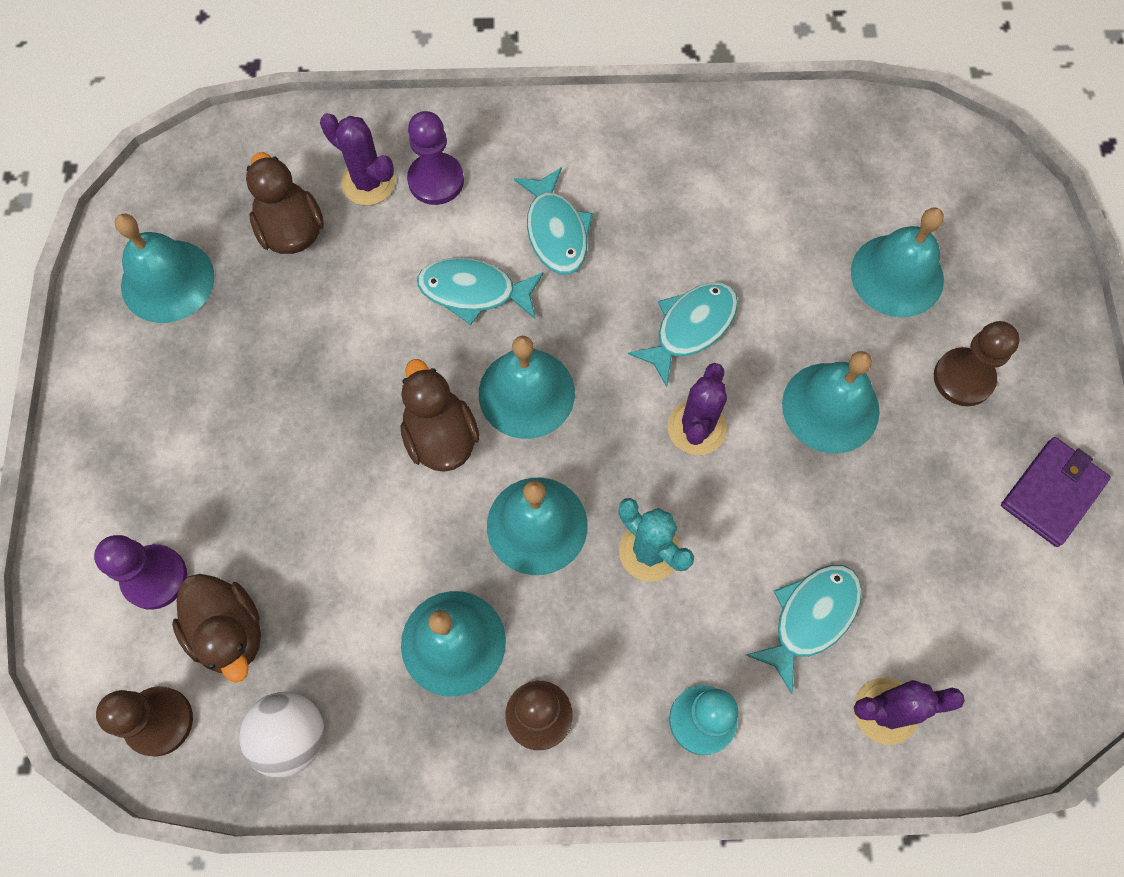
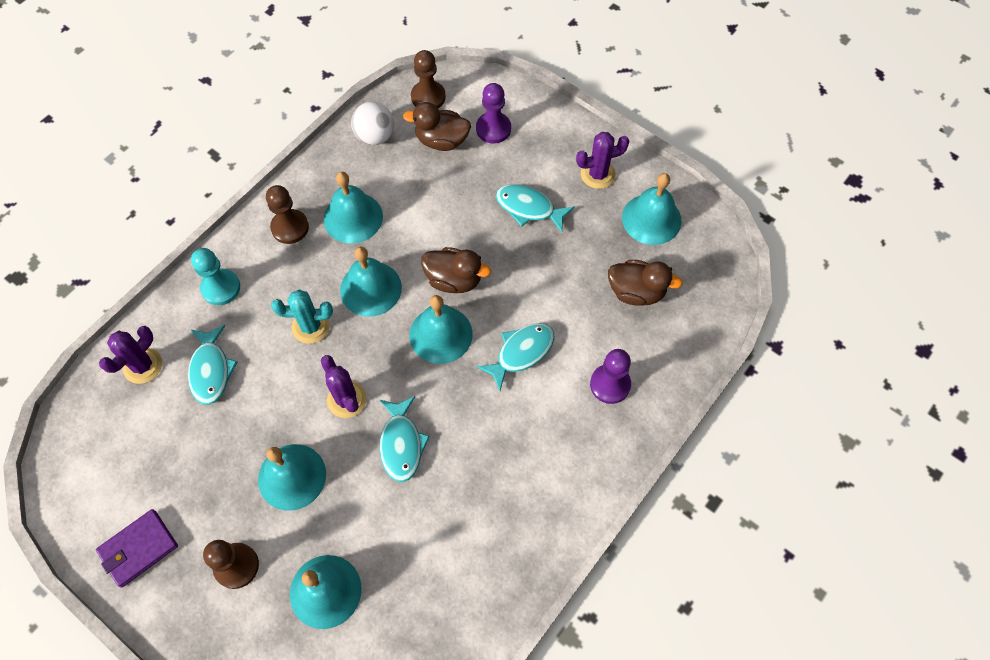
camera: 130 degrees right, 5 degrees down
(368, 182) = (637, 349): purple cactus -> purple cactus (598, 174)
(555, 231) = (522, 422): turquoise fish -> turquoise fish (529, 208)
(1052, 493) = (138, 549): purple wallet -> purple wallet turned 60 degrees clockwise

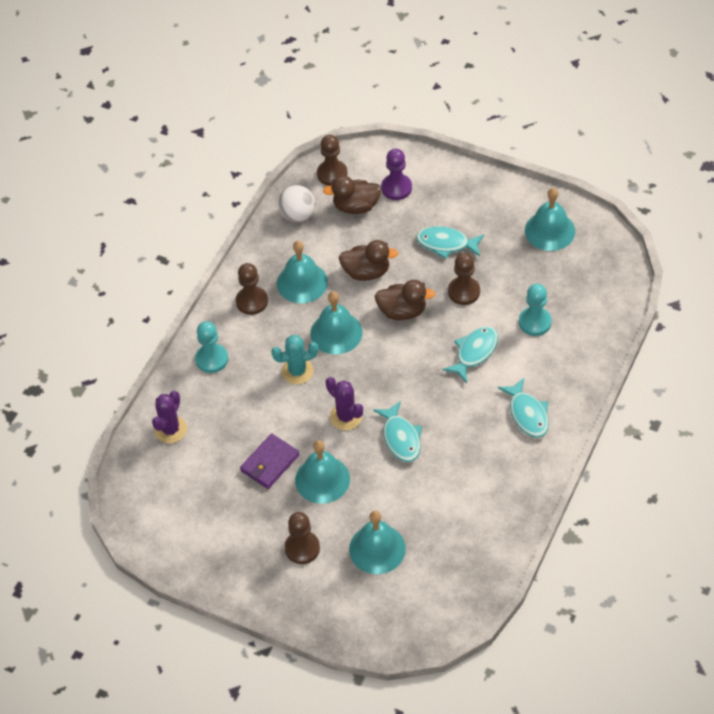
camera: 10 degrees left, 10 degrees down
(138, 549) = (221, 554): purple wallet -> purple wallet (270, 463)
(211, 370) = (228, 420): turquoise fish -> turquoise fish (527, 414)
(441, 334) = (405, 354): turquoise bell -> none
(531, 272) = (464, 292): none -> brown pawn
(598, 174) = (495, 205): purple cactus -> none
(603, 330) = (535, 322): none -> turquoise pawn
(610, 384) = (551, 360): purple pawn -> none
(636, 292) = (553, 288): brown duck -> brown duck (366, 272)

